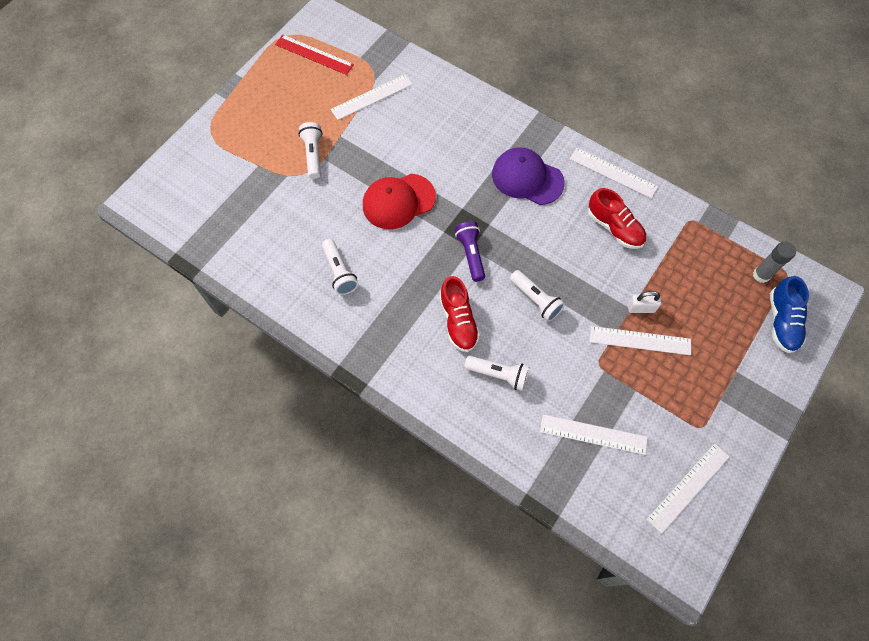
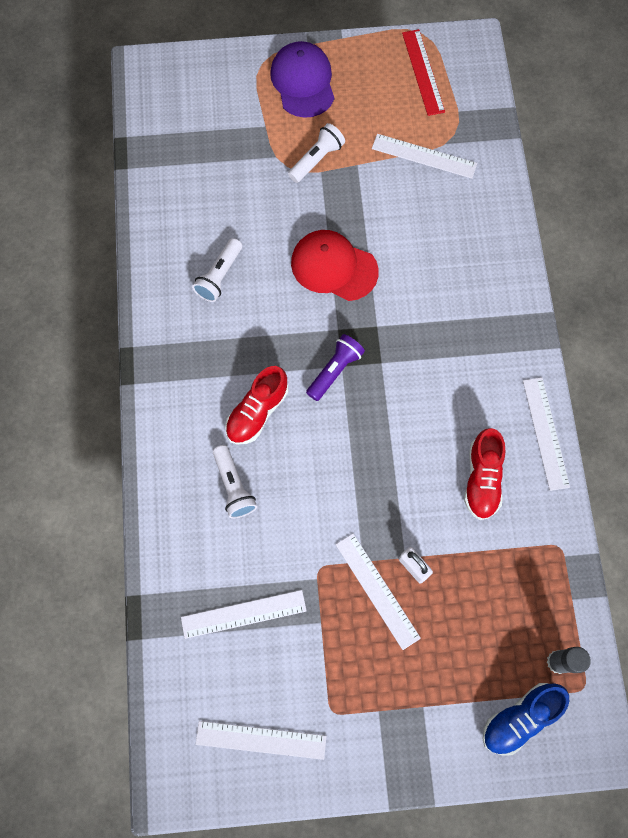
camera: 50 degrees right, 5 degrees up
(527, 178) = (463, 358): purple cap -> purple cap (303, 82)
(536, 300) = (337, 463): white flashlight -> none
(593, 434) = (243, 614): white ruler -> white ruler turned 75 degrees counterclockwise

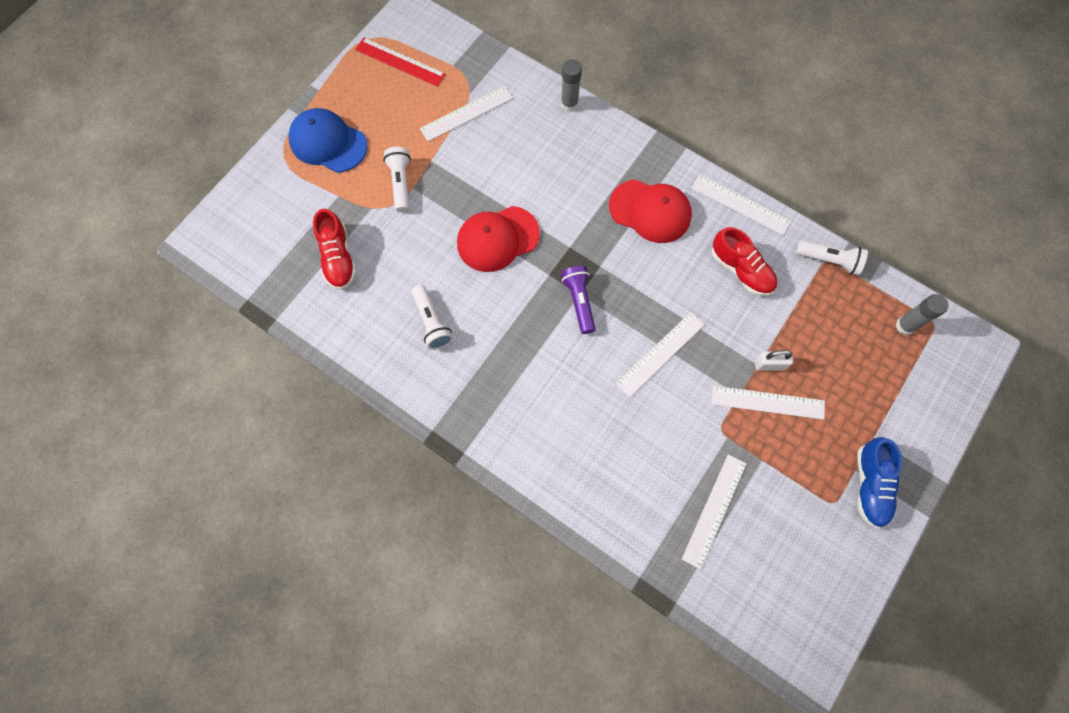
camera: 50 degrees left, 0 degrees up
(234, 486) = (610, 442): white flashlight -> white flashlight (829, 260)
(257, 412) = (565, 380): red shoe -> red shoe (338, 258)
(261, 739) = (818, 570): white ruler -> white ruler (660, 353)
(303, 82) = (328, 143): purple cap -> blue cap
(469, 364) = (650, 211): none -> red cap
(509, 224) = (569, 104): none -> grey glue stick
(520, 718) = (926, 380): blue shoe -> blue shoe (870, 485)

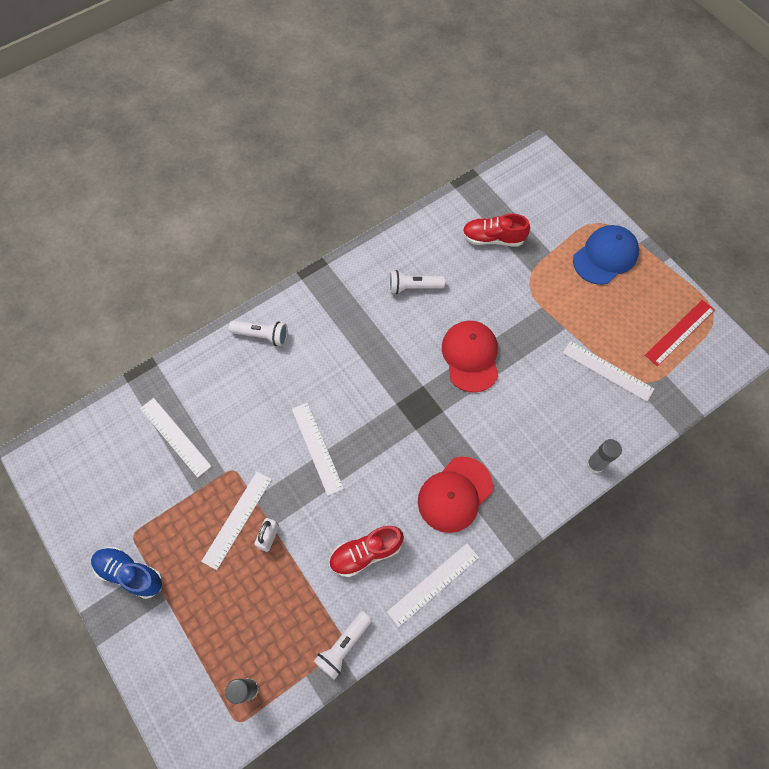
camera: 110 degrees right, 5 degrees down
(401, 183) = (549, 299): white flashlight -> white flashlight (262, 335)
(466, 113) = (607, 371): white ruler -> white ruler turned 45 degrees counterclockwise
(579, 301) = (389, 400): purple flashlight -> none

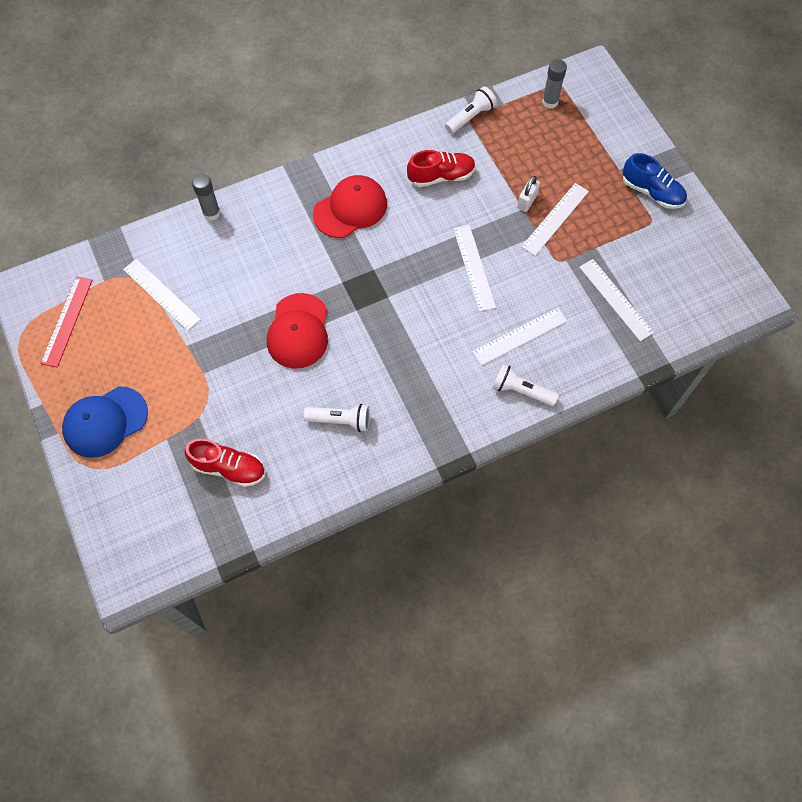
camera: 170 degrees left, 0 degrees up
(433, 584) = (387, 146): white ruler -> white ruler (520, 336)
(680, 332) = (67, 321): red ruler -> red ruler turned 45 degrees counterclockwise

